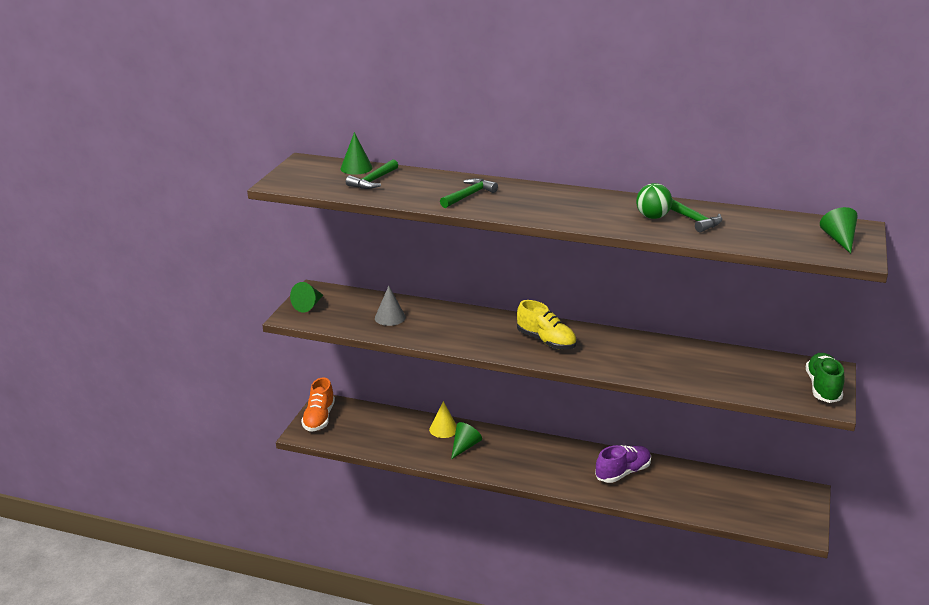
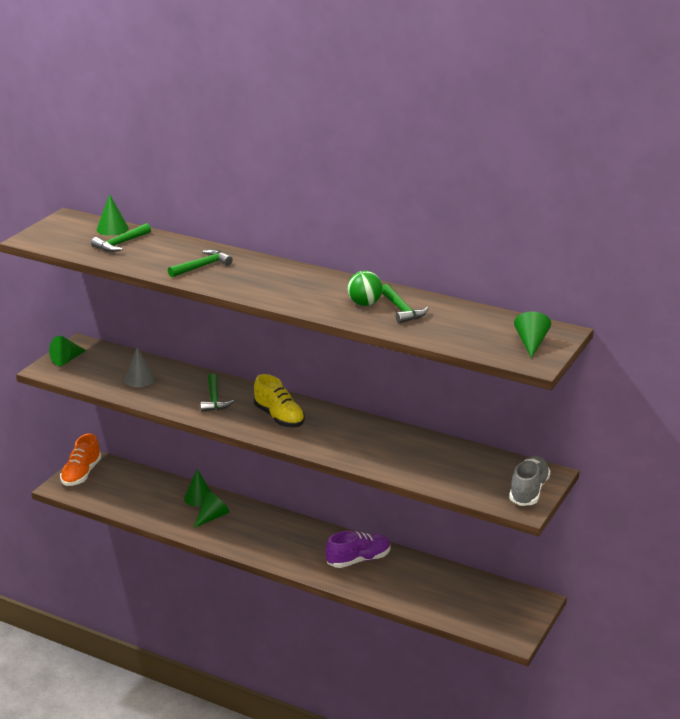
camera: 10 degrees right, 0 degrees up
(443, 429) = (198, 498): yellow cone -> green cone
(474, 330) = (214, 399): none -> green hammer
(823, 388) = (528, 491): green shoe -> grey shoe

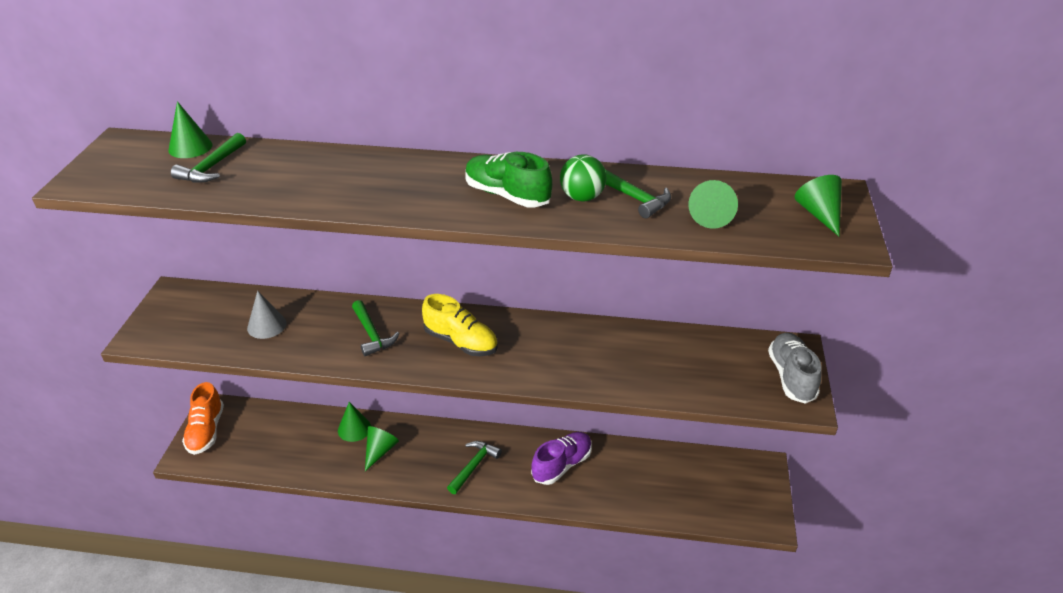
camera: 20 degrees left, 10 degrees up
(67, 359) = (163, 317): green cone -> green cone (712, 216)
(202, 266) = (340, 182): green hammer -> green hammer (474, 466)
(312, 294) = (507, 195): none -> green shoe

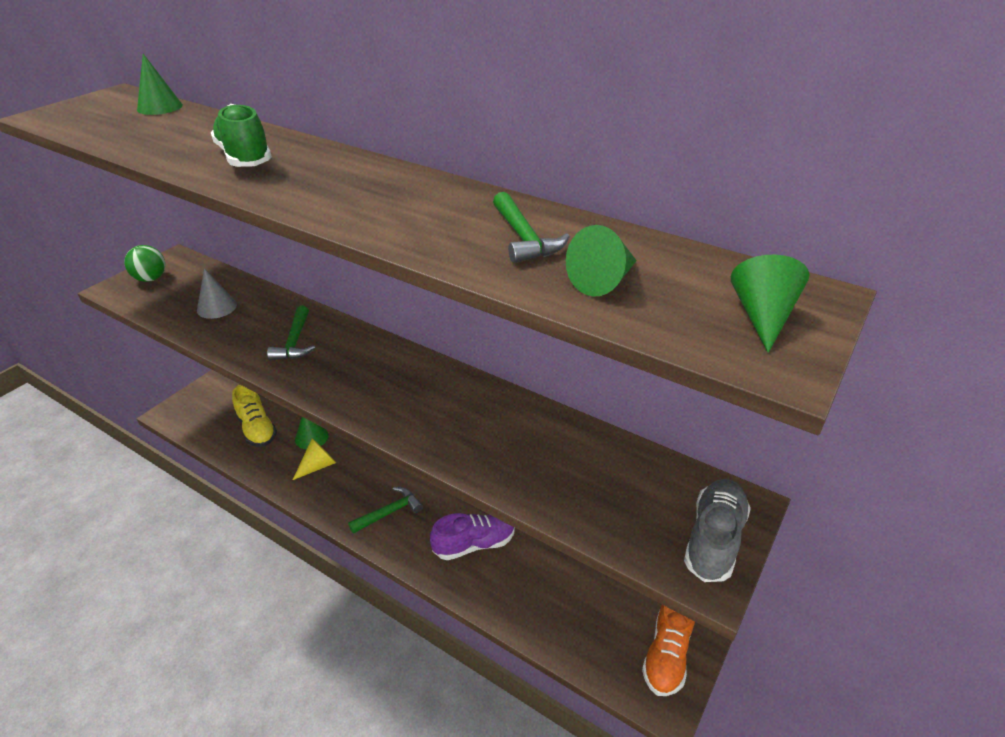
camera: 25 degrees right, 0 degrees up
(206, 431) = (198, 397): orange shoe -> orange shoe (667, 655)
(212, 167) = (153, 125): green hammer -> none
(380, 451) = (318, 465): green cone -> yellow cone
(461, 342) = (368, 374): yellow shoe -> yellow shoe (257, 429)
(507, 195) = (384, 204): green shoe -> green shoe (245, 157)
(582, 197) = (463, 224): green ball -> green ball (151, 279)

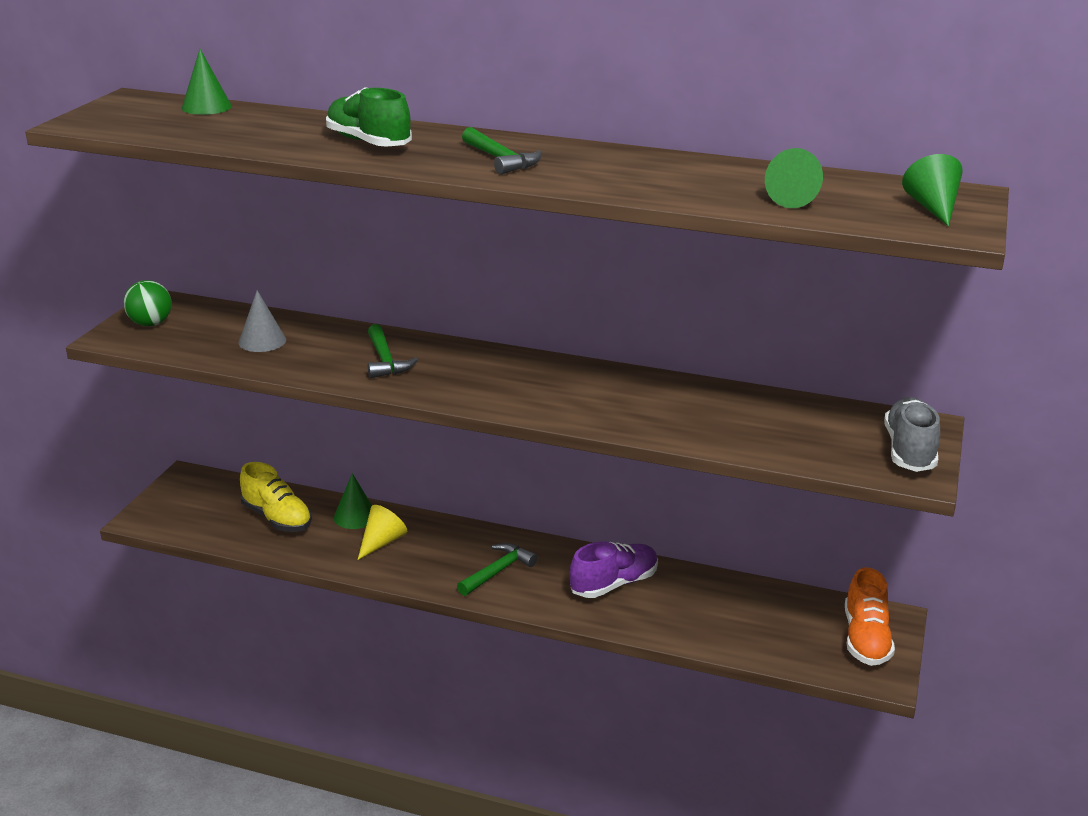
camera: 15 degrees left, 10 degrees down
(524, 238) = (706, 179): green hammer -> green hammer (500, 160)

